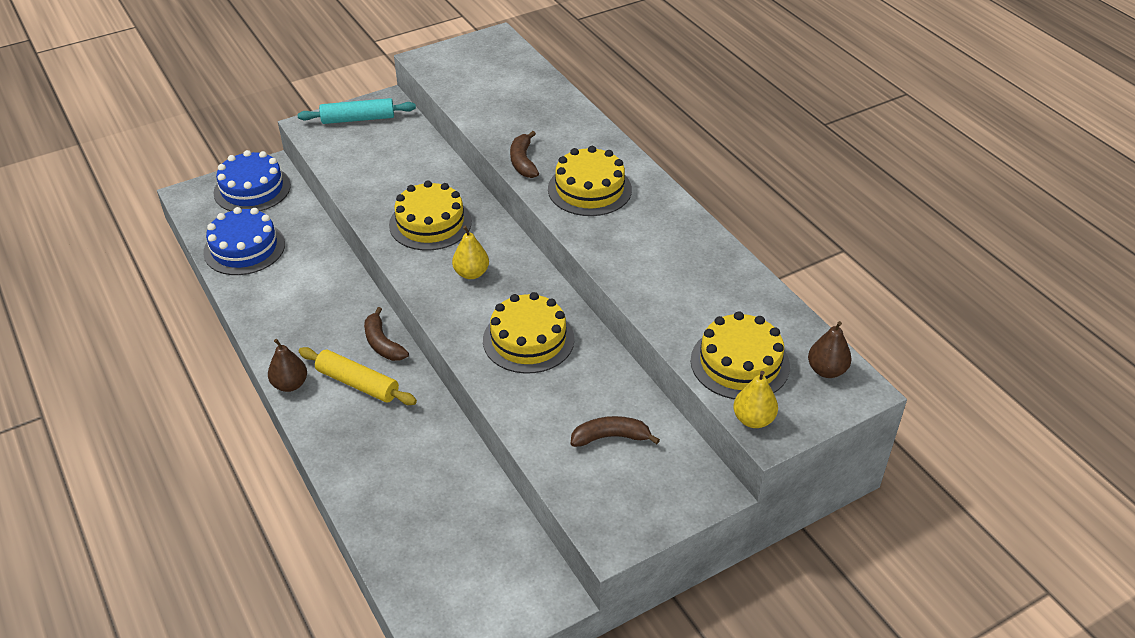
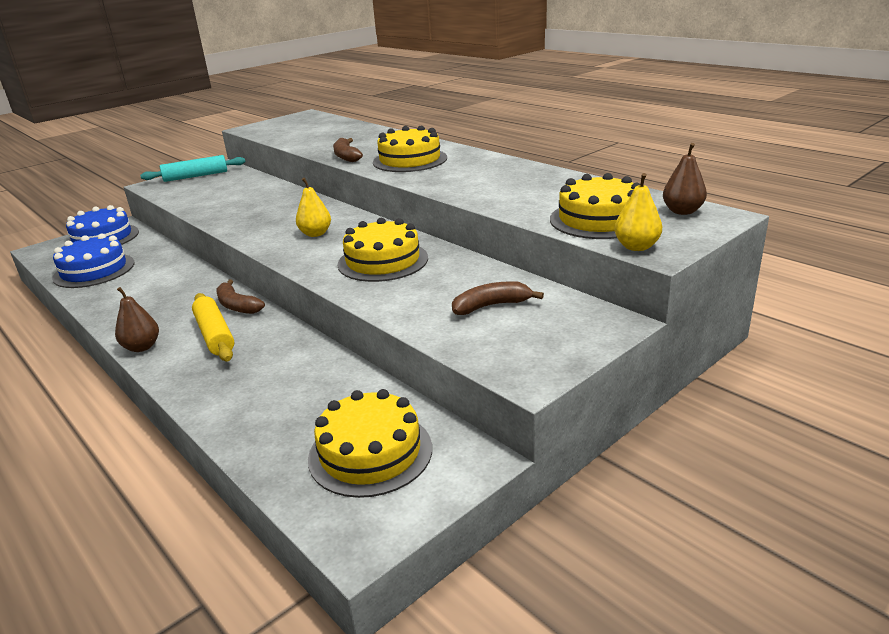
camera: 10 degrees left, 15 degrees down
(357, 383) = (215, 335): yellow rolling pin -> yellow rolling pin turned 45 degrees clockwise
(430, 223) = (270, 214): yellow cake -> yellow cake (370, 452)

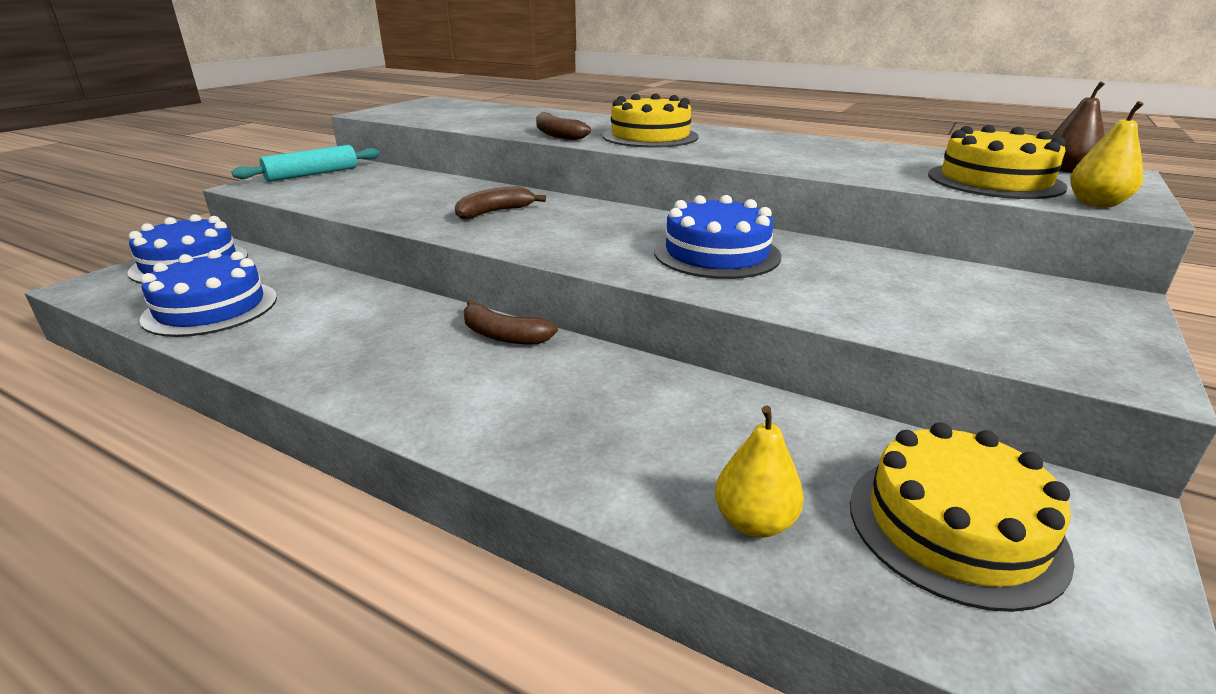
camera: 20 degrees left, 0 degrees up
(142, 347) = (400, 413): brown pear -> none
(215, 335) = (509, 380): yellow rolling pin -> none
(315, 234) = (577, 229): yellow pear -> yellow pear (754, 522)
(383, 261) = (716, 253): yellow cake -> blue cake
(491, 306) = (938, 294): brown banana -> brown banana (494, 212)

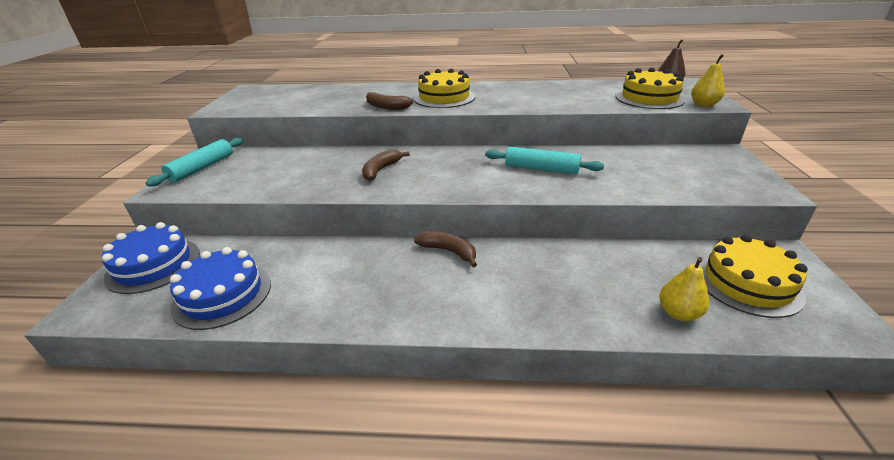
camera: 25 degrees left, 5 degrees up
(503, 335) = (449, 251): brown banana -> brown banana turned 150 degrees counterclockwise
(716, 253) = (541, 168): blue cake -> turquoise rolling pin

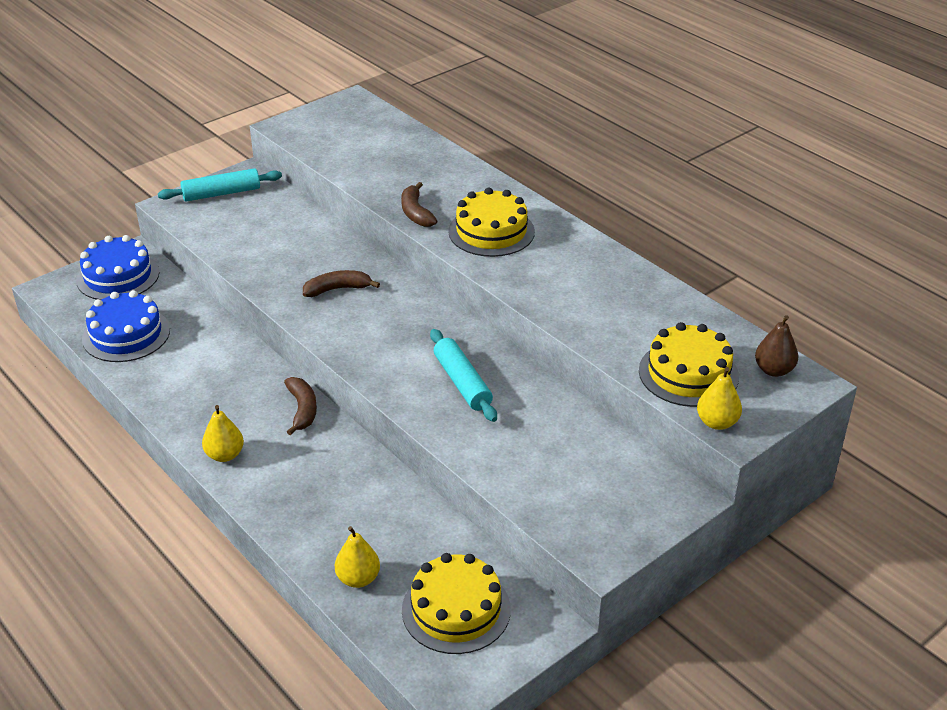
camera: 45 degrees right, 5 degrees up
(449, 313) = (225, 455): none -> yellow pear

